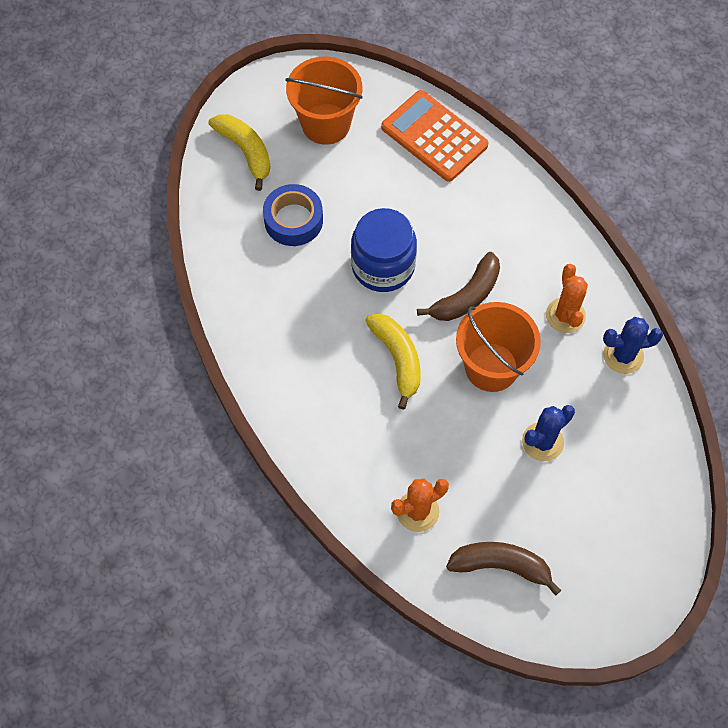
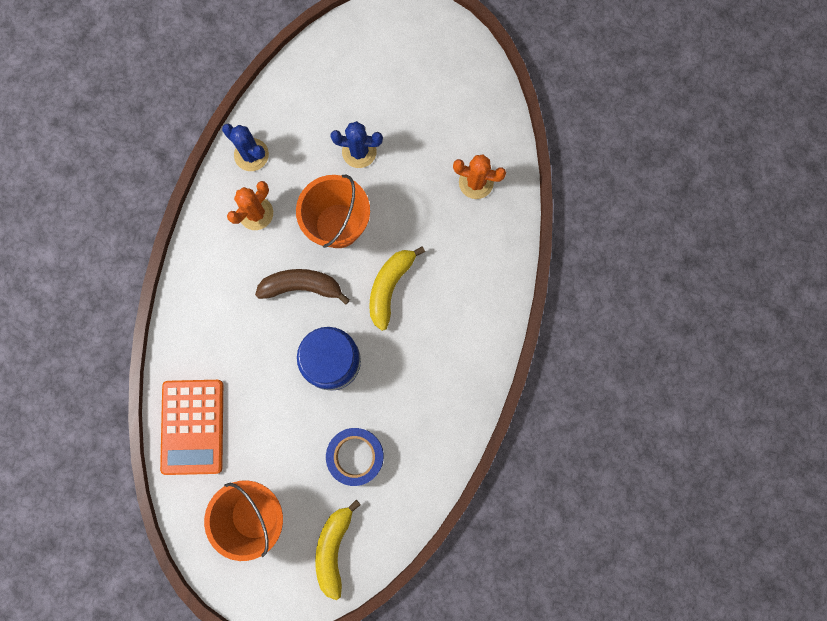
camera: 135 degrees left, 15 degrees up
(501, 565) = (460, 108): brown banana -> none

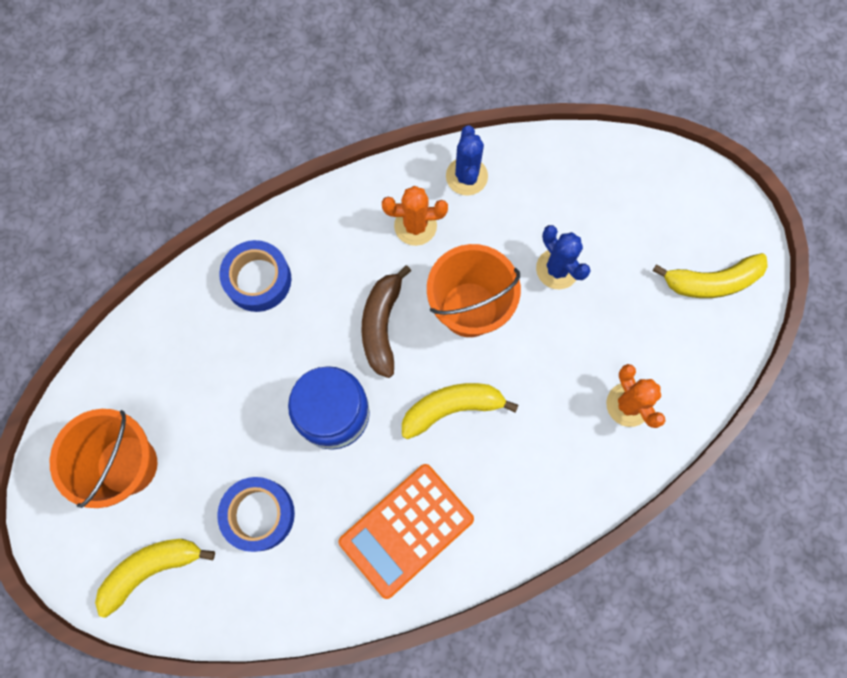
camera: 50 degrees right, 5 degrees down
(193, 427) = (167, 337): orange calculator -> orange calculator (406, 530)
(205, 339) = (258, 279): none -> blue tape
(302, 286) = (382, 325): brown banana -> brown banana turned 135 degrees counterclockwise
(445, 69) = (711, 281): none -> yellow banana

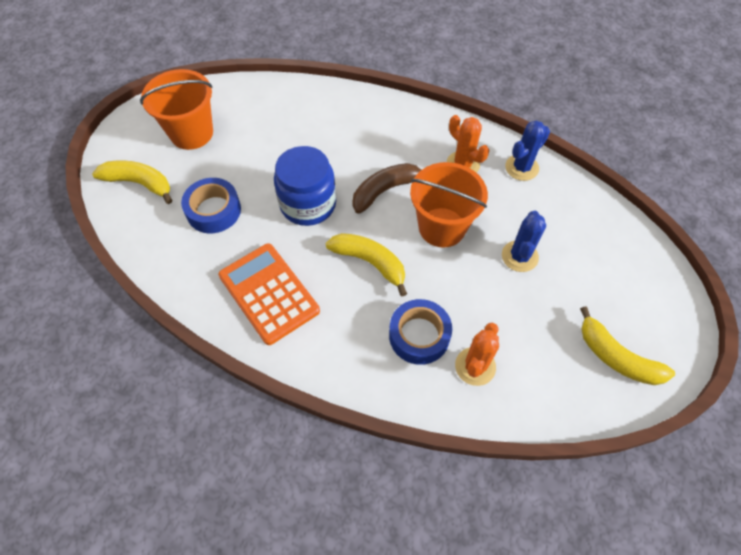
camera: 50 degrees right, 15 degrees down
(258, 279) = (352, 116): blue tape -> blue tape (419, 335)
(406, 530) = (269, 293): orange calculator -> orange calculator turned 45 degrees clockwise

